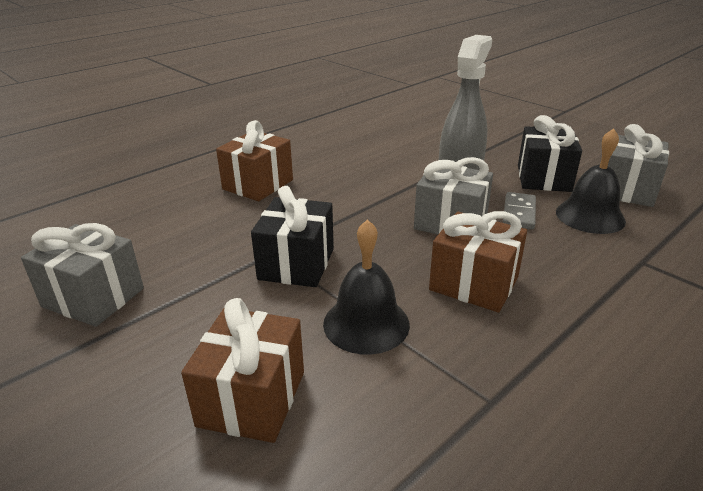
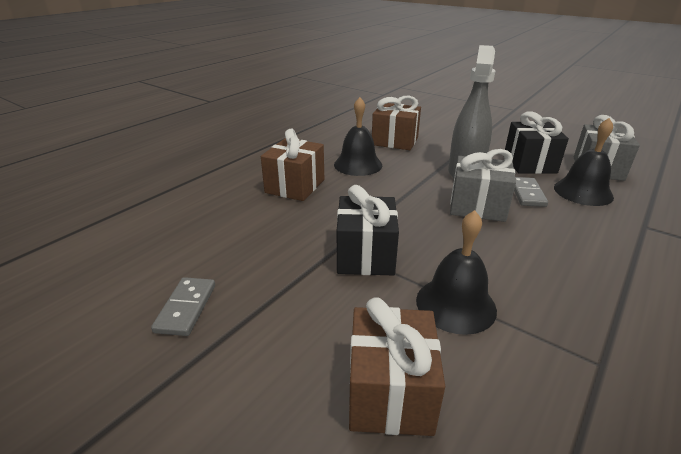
camera: 10 degrees left, 0 degrees up
(93, 297) = (186, 308): grey gift -> grey domino
(339, 166) = (358, 164): none -> black bell
(473, 284) = (526, 258): brown gift -> brown gift (395, 141)

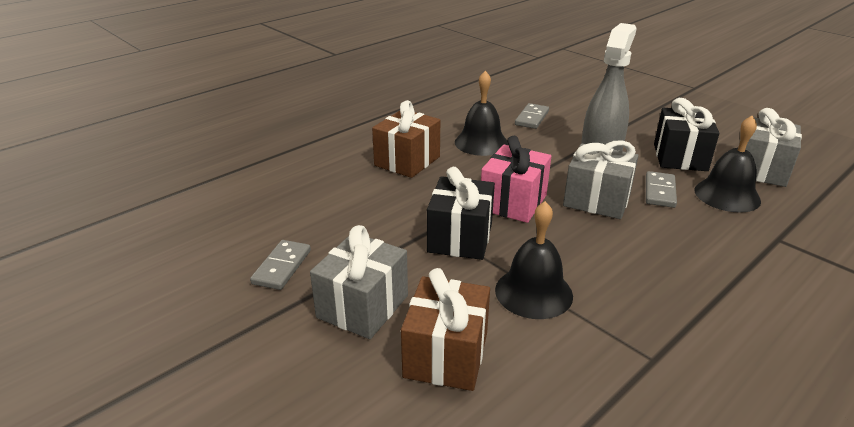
camera: 10 degrees right, 0 degrees up
(284, 344) = (362, 306): none -> grey gift
(395, 141) = (532, 118): brown gift -> grey domino
(404, 215) = (513, 202): none -> pink gift

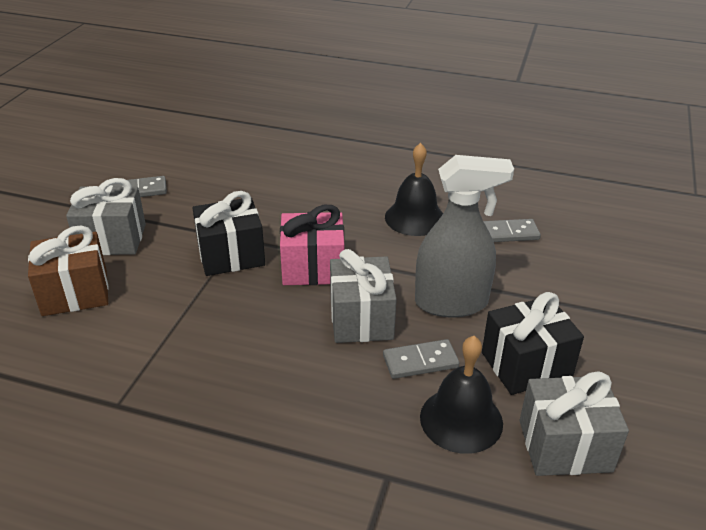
camera: 60 degrees right, 5 degrees up
(407, 161) = (337, 190): brown gift -> none
(533, 292) = (175, 315): black bell -> none

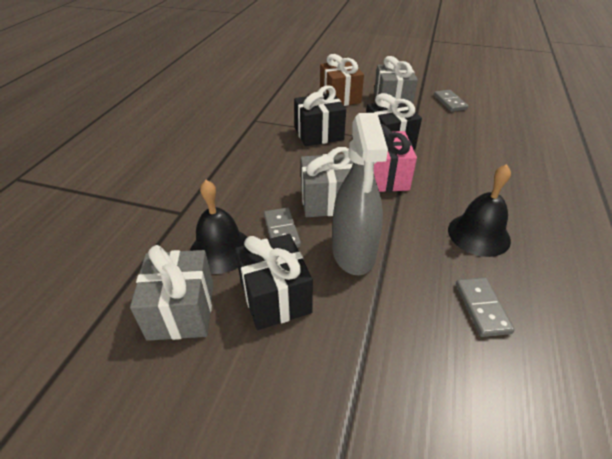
camera: 90 degrees right, 5 degrees up
(191, 322) = (319, 134): none -> black gift

